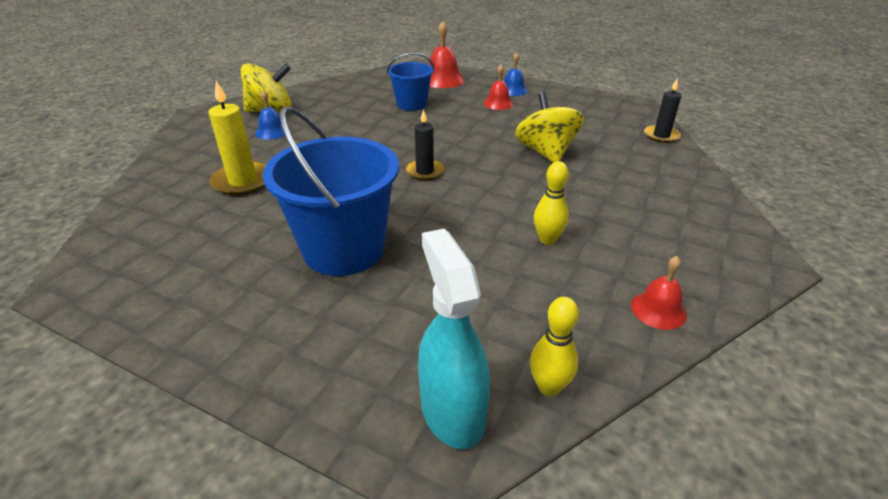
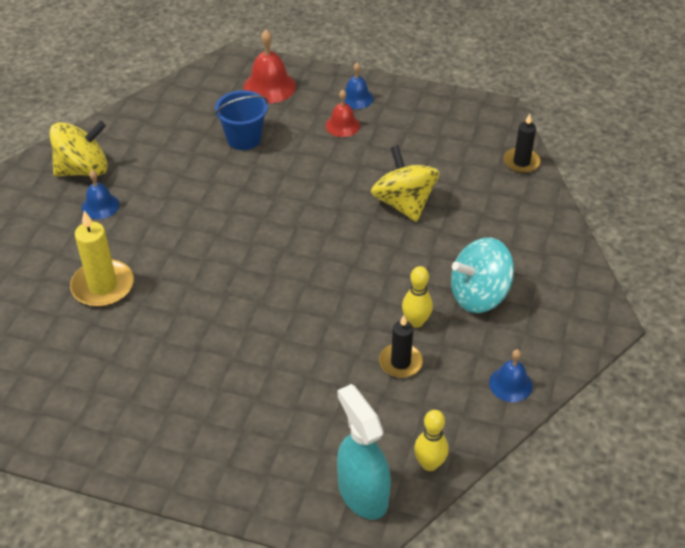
camera: 10 degrees left, 10 degrees up
(344, 250) = (235, 359): blue bucket -> none
(424, 172) = (285, 248): black candle -> black candle (400, 362)
(619, 225) = (479, 295): none -> turquoise spinning top
(658, 310) = (510, 384): red bell -> blue bell

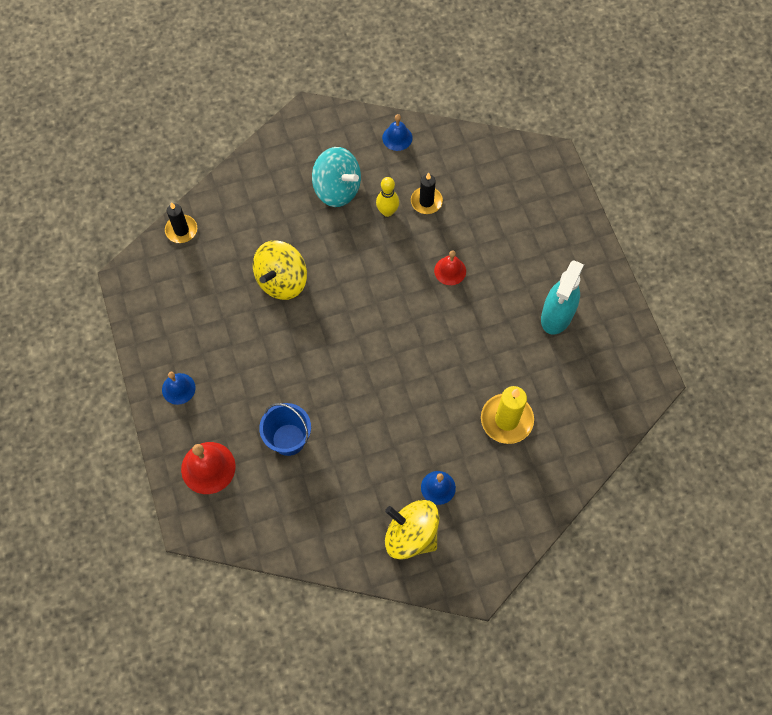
camera: 125 degrees left, 20 degrees up
(342, 125) = (221, 376): red bell -> red bell (450, 271)
(362, 493) = (530, 168): turquoise spray bottle -> turquoise spray bottle (557, 315)
(429, 464) = (485, 148): yellow bowling pin -> none

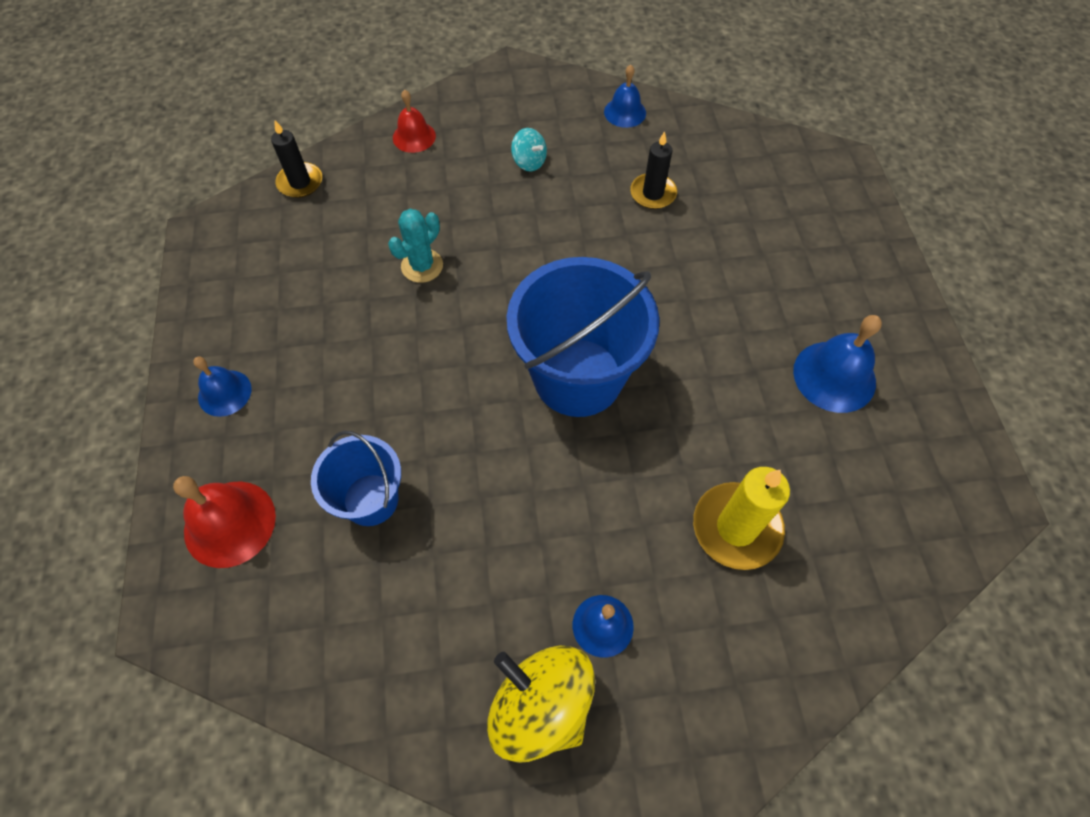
camera: 10 degrees right, 5 degrees down
(282, 281) = (422, 266): yellow spinning top -> turquoise cactus
(337, 189) = (529, 162): turquoise spinning top -> turquoise spinning top, size x0.49
(387, 211) = (594, 198): yellow bowling pin -> none
(398, 342) = (578, 377): none -> blue bucket
(450, 271) = (674, 288): red bell -> red bell (414, 136)
(557, 315) = (834, 376): turquoise spray bottle -> blue bell

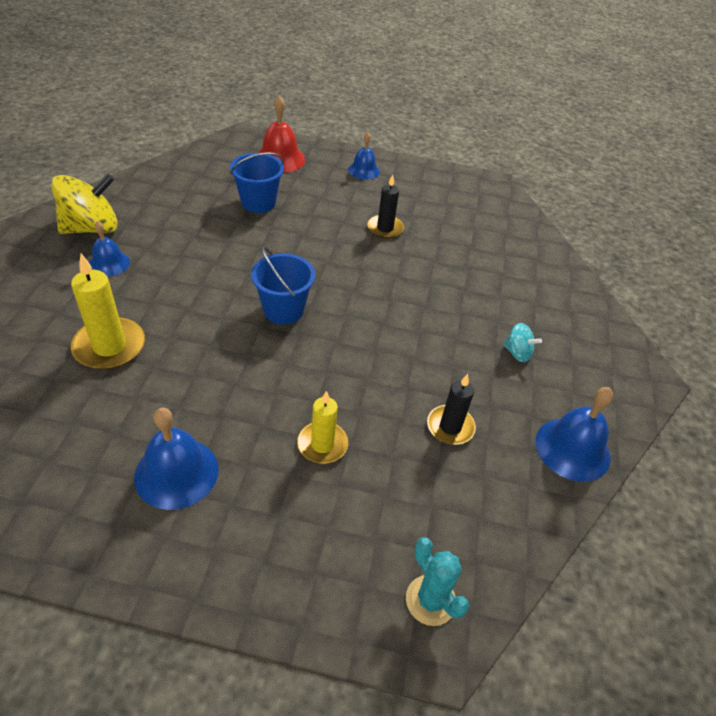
camera: 105 degrees right, 15 degrees down
(300, 182) = (528, 228): black candle -> black candle (385, 228)
(414, 136) = (565, 293): red bell -> none
(422, 266) = (424, 263): turquoise cactus -> turquoise cactus (430, 600)
(529, 162) = (517, 353): turquoise spinning top -> turquoise spinning top turned 120 degrees counterclockwise
(578, 377) = (283, 310): blue bucket -> blue bucket, size x0.57
(625, 112) = (572, 449): blue bell -> blue bell, size x1.57
(732, 278) = (322, 444): none -> yellow candle

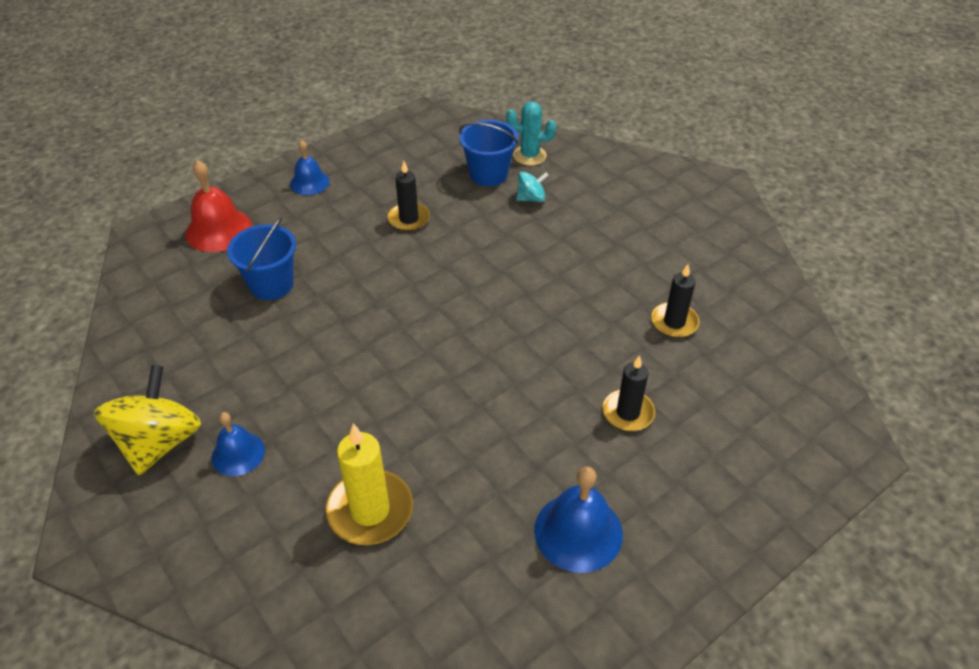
camera: 45 degrees left, 0 degrees up
(283, 310) = (446, 350): blue bucket -> blue bucket (488, 174)
(322, 444) = (628, 412): yellow candle -> black candle
(430, 600) = (818, 432): turquoise cactus -> turquoise cactus (529, 155)
(517, 353) = (634, 234): turquoise spinning top -> turquoise spinning top (531, 198)
(572, 449) = (749, 268): blue bell -> none

